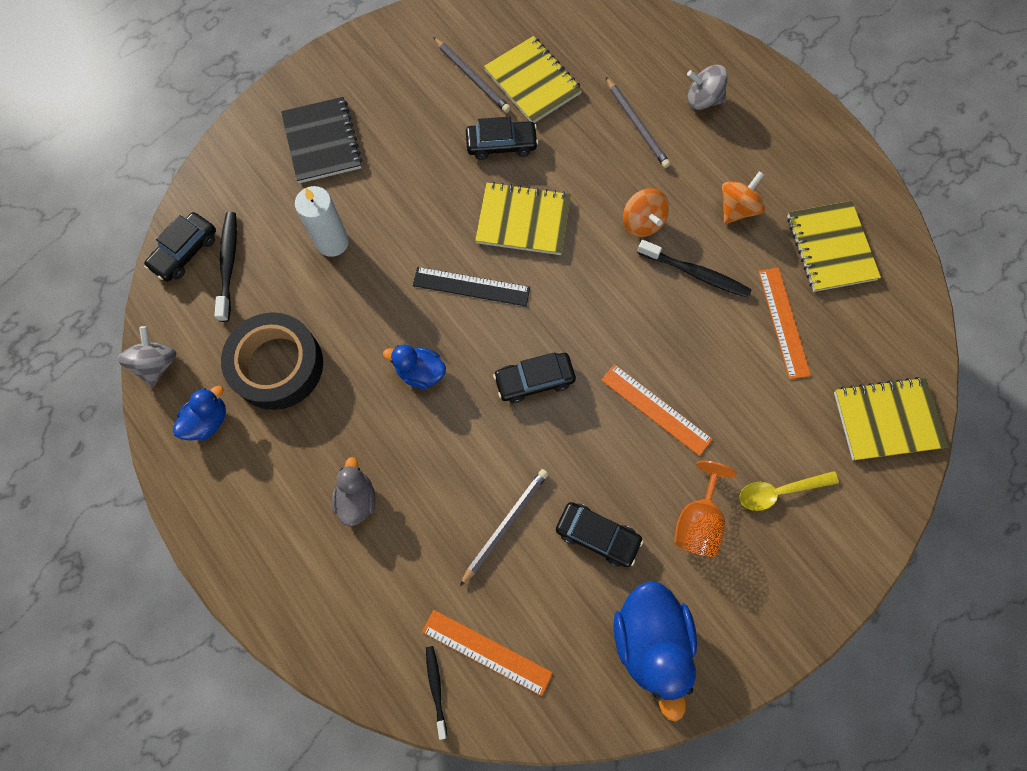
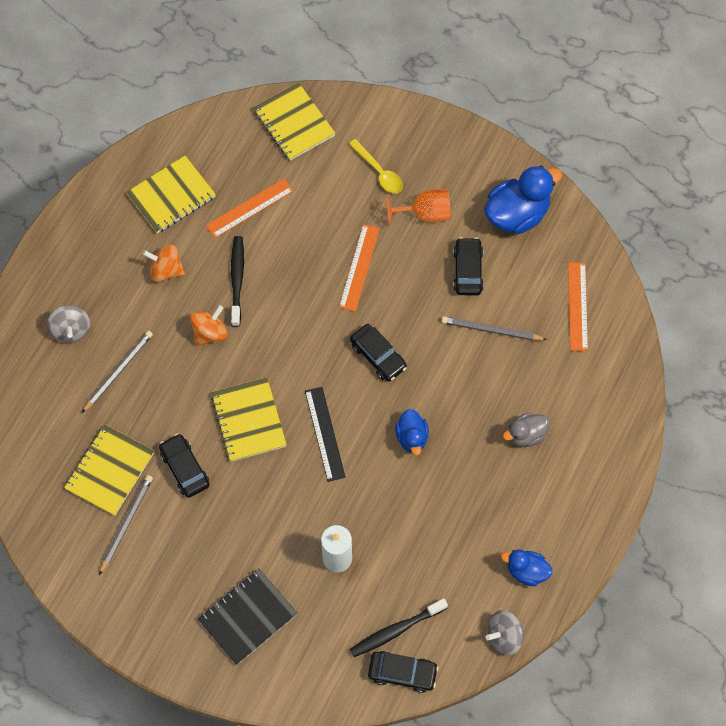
camera: 115 degrees left, 5 degrees down
(277, 365) = (459, 544): black tape -> none
(436, 688) = (616, 326): black toothbrush -> none

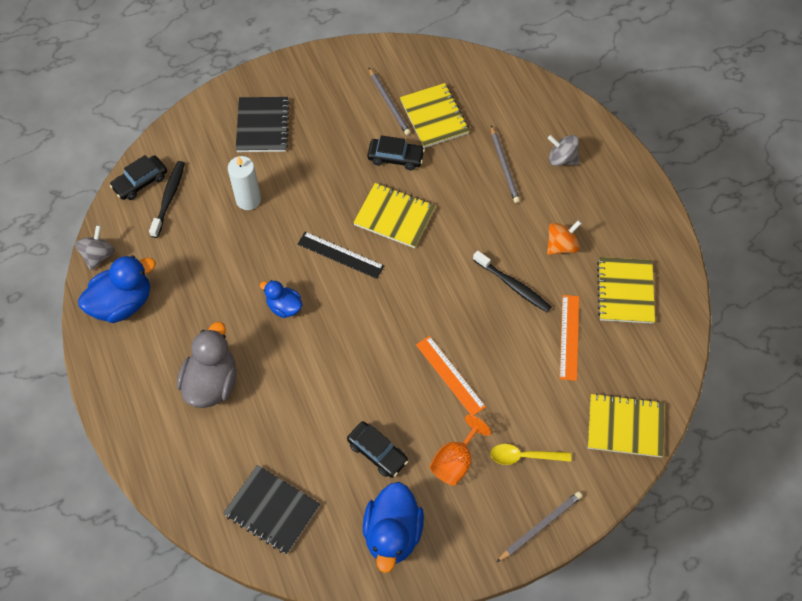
camera: 130 degrees right, 5 degrees down
(210, 333) = (484, 239): orange spinning top -> none
(378, 356) = (366, 333): black car -> none
(491, 330) = (312, 427): grey pencil -> grey pencil (540, 526)
(525, 435) = (211, 383): grey duck -> grey duck, size x1.76
(526, 571) = (122, 303): blue duck -> blue duck, size x1.76
(577, 306) = (272, 510): orange ruler -> black notebook

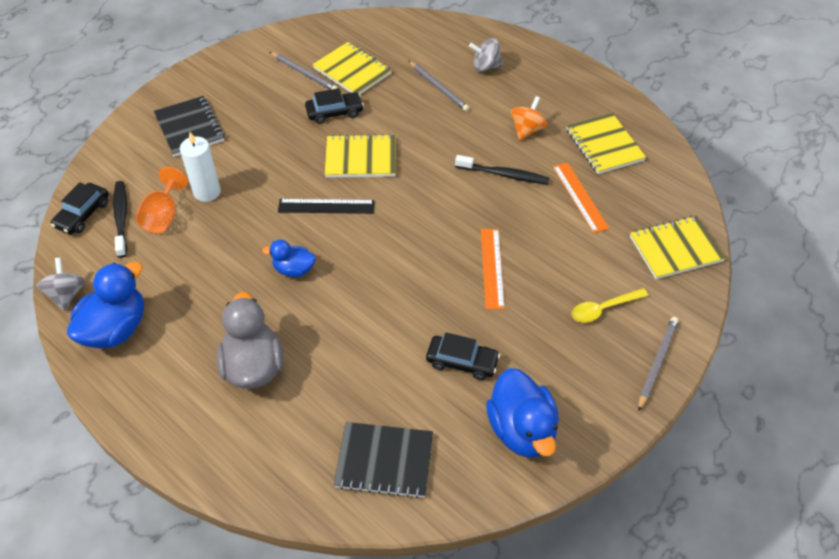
camera: 25 degrees left, 10 degrees down
(450, 375) = (492, 268): orange ruler -> orange ruler turned 60 degrees clockwise
(455, 461) = (542, 339): orange goblet -> orange goblet (163, 216)

